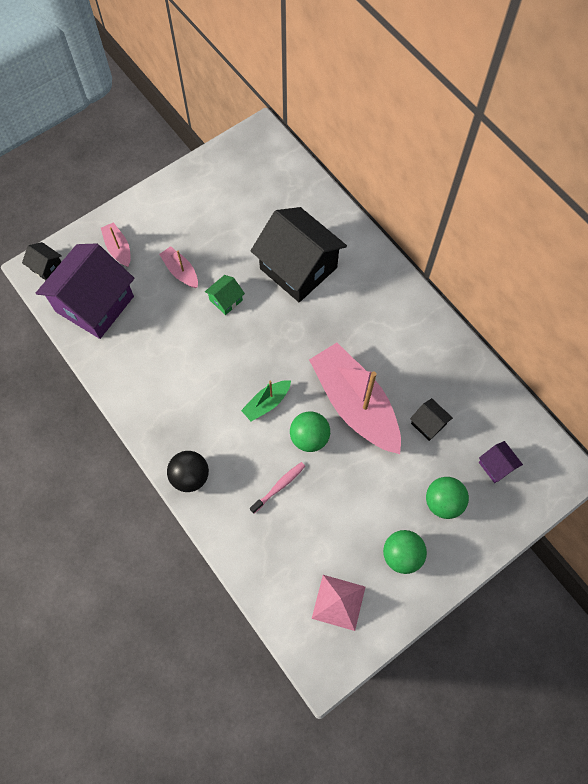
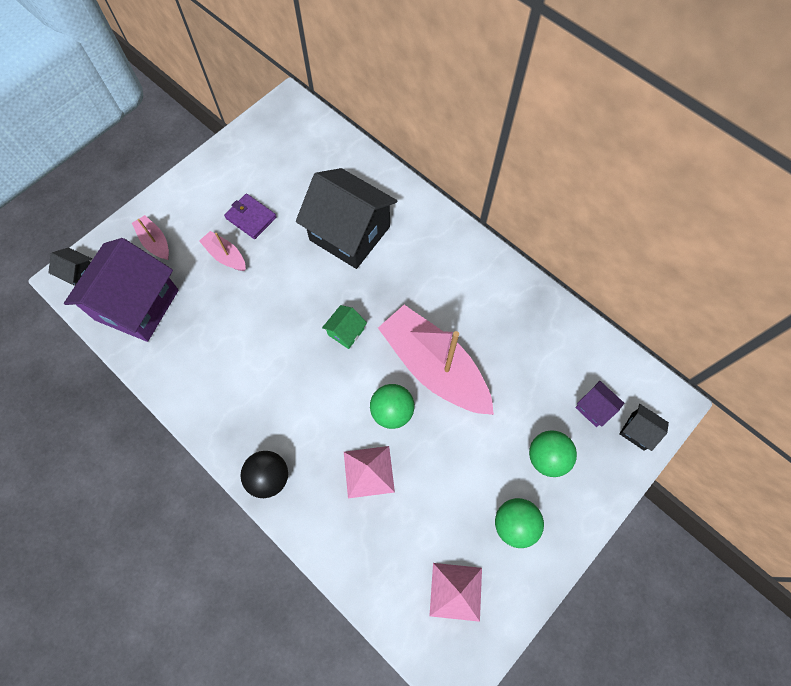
camera: 10 degrees left, 0 degrees up
(209, 239) = (251, 218): none -> purple wallet
(226, 300) = (278, 278): green house -> green house (346, 332)
(266, 403) = (340, 382): green boat -> none
(279, 486) = (368, 471): pink toothbrush -> pink pyramid
(428, 424) = (515, 375): black house -> black house (638, 431)

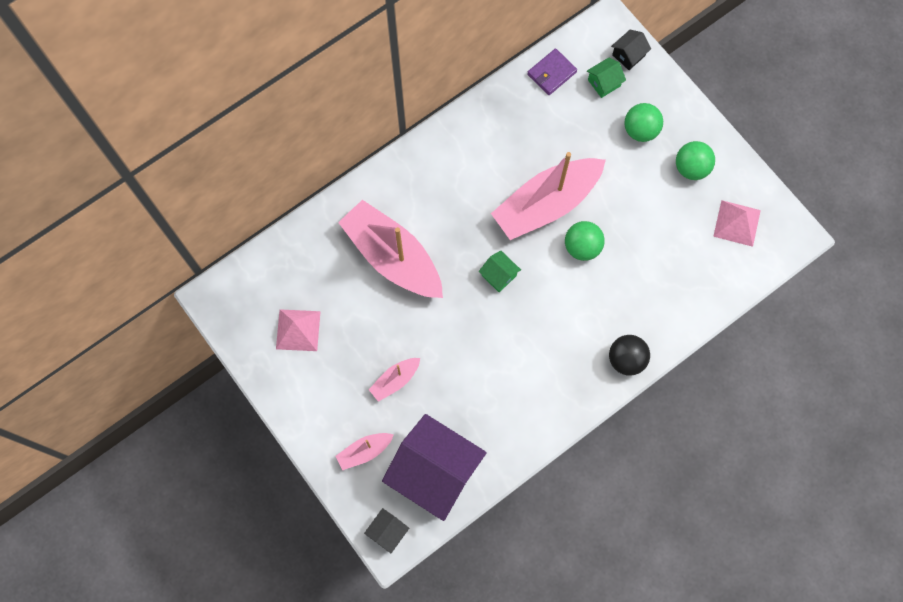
camera: 80 degrees left, 5 degrees up
(251, 218) = (355, 351): purple wallet -> purple wallet (551, 73)
(349, 233) = (392, 257): black house -> pink boat
(368, 471) = (632, 275): pink pyramid -> pink pyramid (298, 330)
(594, 408) = (604, 83): purple house -> green house

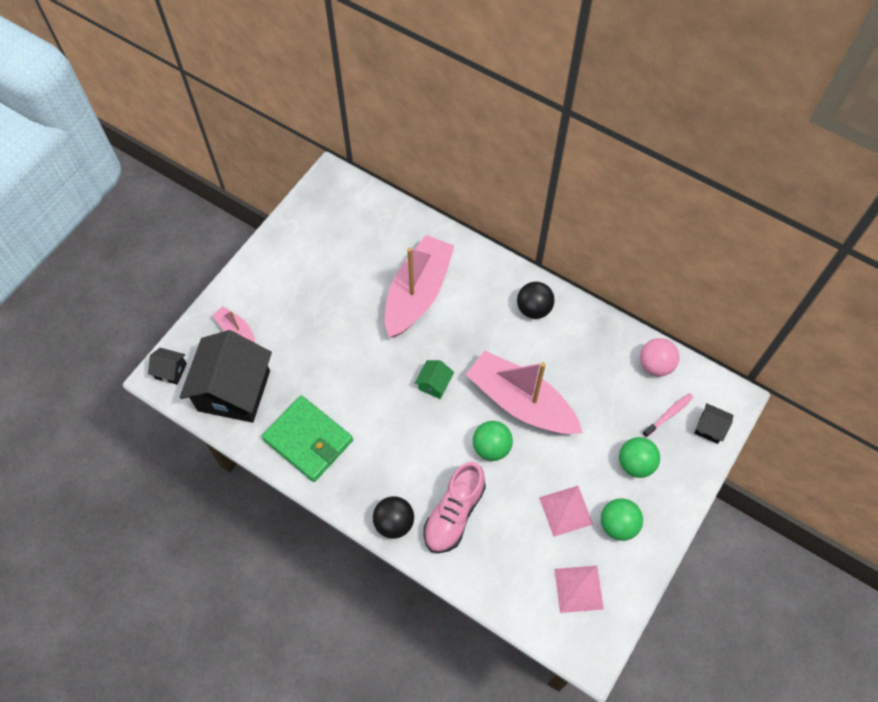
camera: 70 degrees right, 10 degrees down
(298, 330) = (325, 245): pink pyramid -> pink pyramid (565, 510)
(395, 380) = (306, 332): pink boat -> none
(435, 472) = (234, 391): purple house -> black house
(452, 155) = (534, 309): none -> black ball
(515, 413) = (308, 440): none -> green wallet
(551, 73) = (655, 365): purple wallet -> pink ball
(604, 83) = (669, 414): green house -> pink toothbrush
(635, 303) = (454, 514): none -> pink shoe

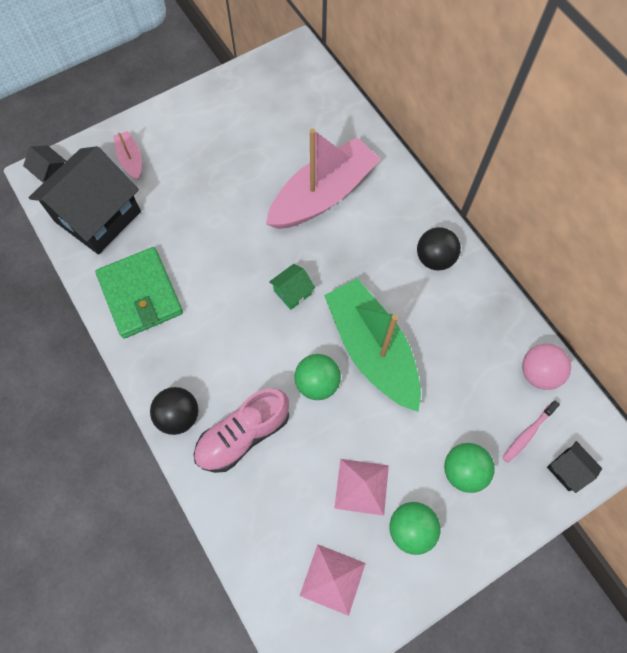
camera: 25 degrees right, 5 degrees up
(521, 402) = (372, 349): pink boat -> green boat
(669, 414) = (527, 433): pink toothbrush -> pink toothbrush turned 150 degrees clockwise

